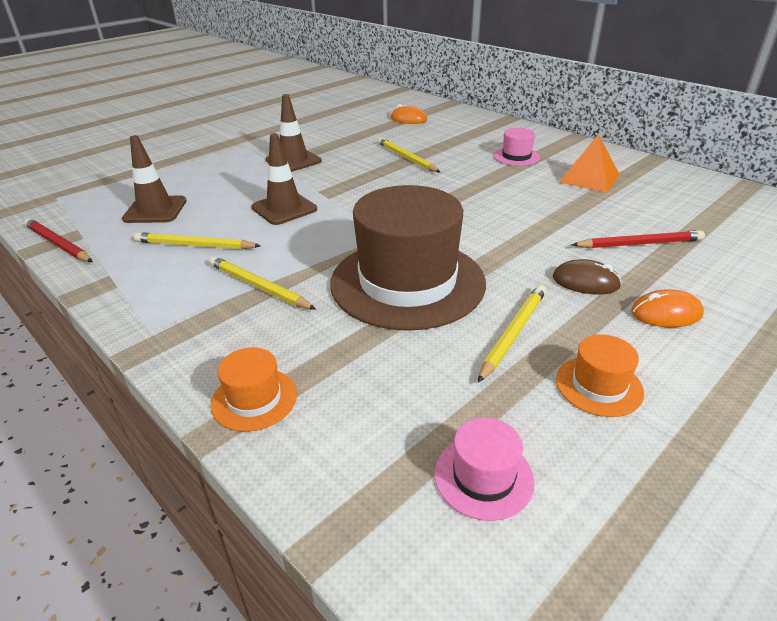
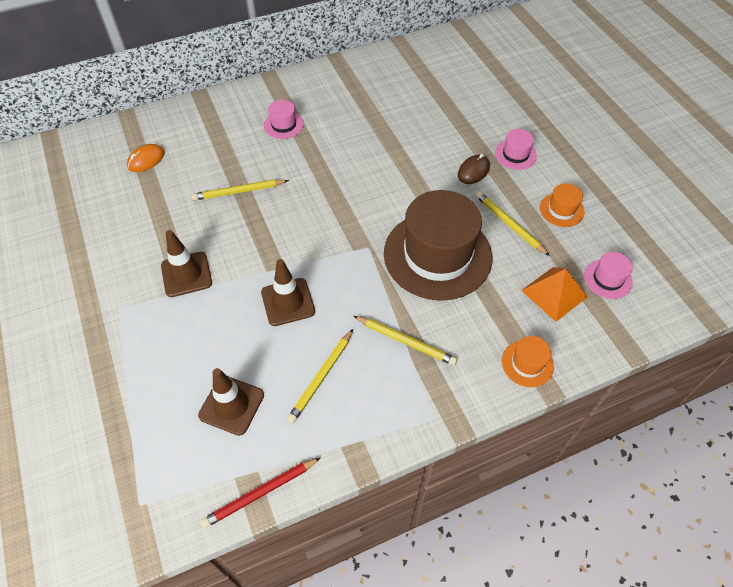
camera: 70 degrees left, 20 degrees up
(258, 286) = (406, 341): yellow pencil -> yellow pencil turned 120 degrees counterclockwise
(589, 178) = (346, 105): orange pyramid -> orange pyramid (554, 293)
(639, 244) = (444, 127): red pencil -> none
(666, 313) = (515, 154): orange mouse -> pink hat

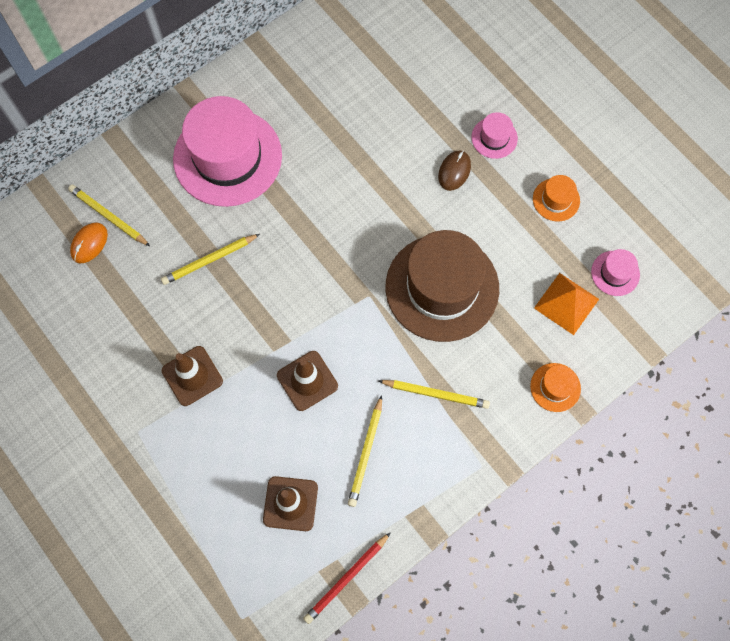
camera: 15 degrees left, 15 degrees up
(283, 125) = (227, 157): pink hat -> pink hat, size x2.34
(509, 224) = (506, 231): yellow pencil -> yellow pencil (108, 216)

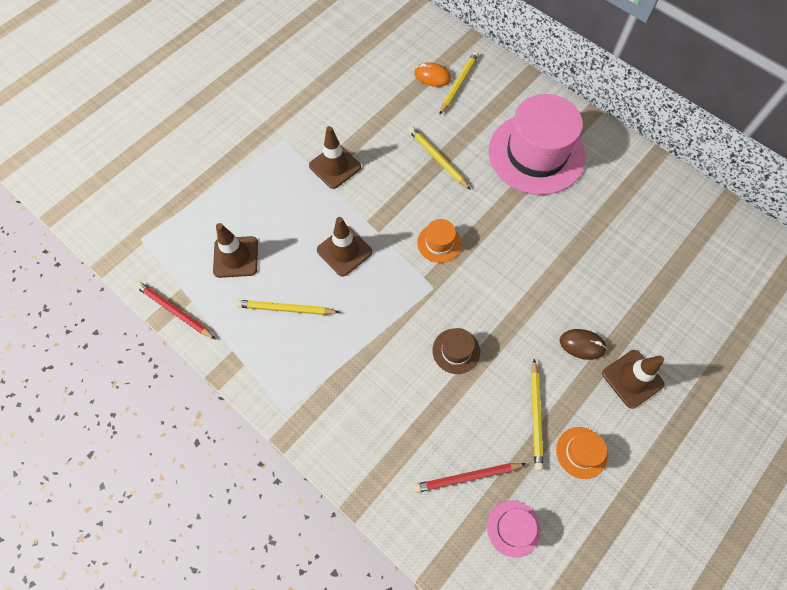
camera: 80 degrees right, 5 degrees down
(436, 394) = (349, 360): yellow pencil -> yellow pencil (536, 416)
(442, 287) = (456, 351): brown hat -> brown hat, size x0.43
(494, 138) = (632, 379): pink hat -> brown traffic cone
(555, 387) = (374, 476): orange hat -> orange hat (439, 243)
(566, 303) = (466, 477): orange pyramid -> red pencil

